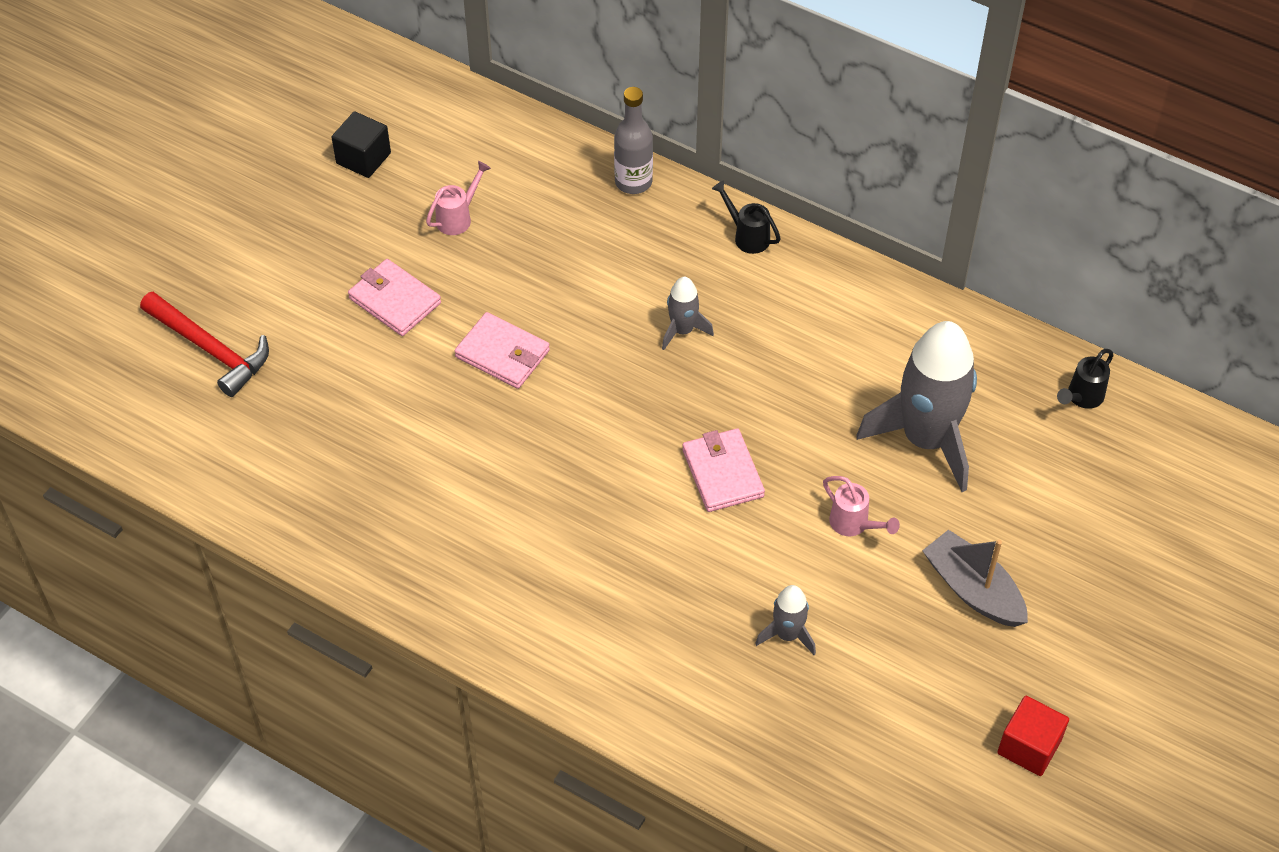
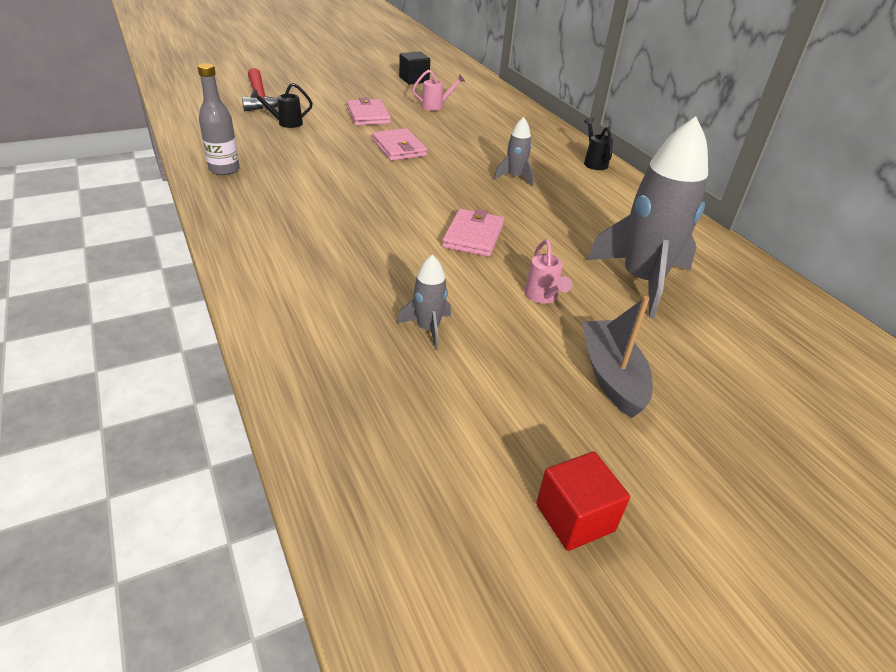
camera: 30 degrees right, 15 degrees down
(633, 182) = (545, 126): grey bottle -> grey bottle (224, 169)
(1081, 398) = (796, 312): black watering can -> black watering can (285, 123)

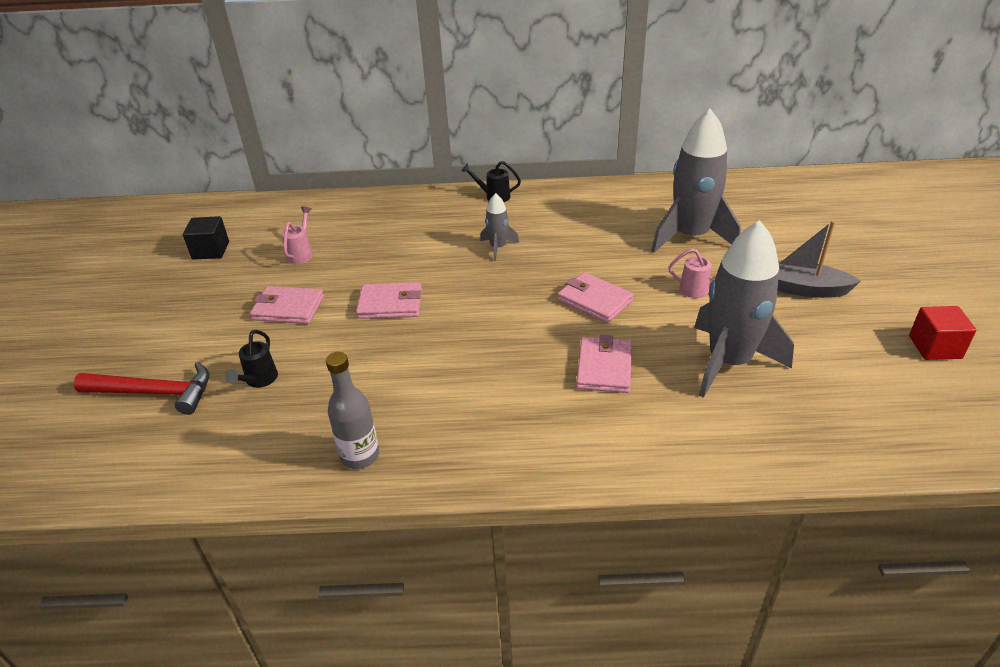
camera: 60 degrees left, 0 degrees up
(375, 254) = (604, 368): none -> pink wallet
(428, 328) = (729, 362): grey rocket -> grey rocket, size x2.16

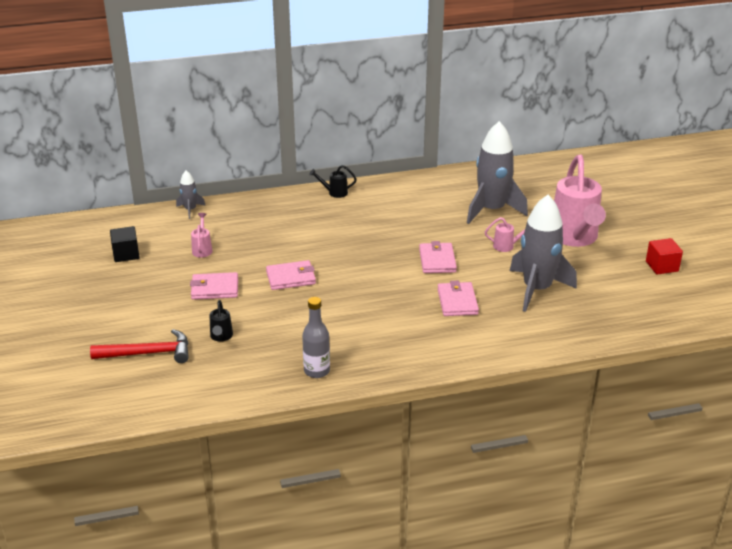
camera: 15 degrees left, 5 degrees down
(498, 247) = (354, 231): grey rocket -> grey rocket (190, 210)
(594, 301) = (437, 260): pink wallet -> pink wallet turned 60 degrees clockwise
(802, 288) = (574, 238): grey boat -> pink watering can

